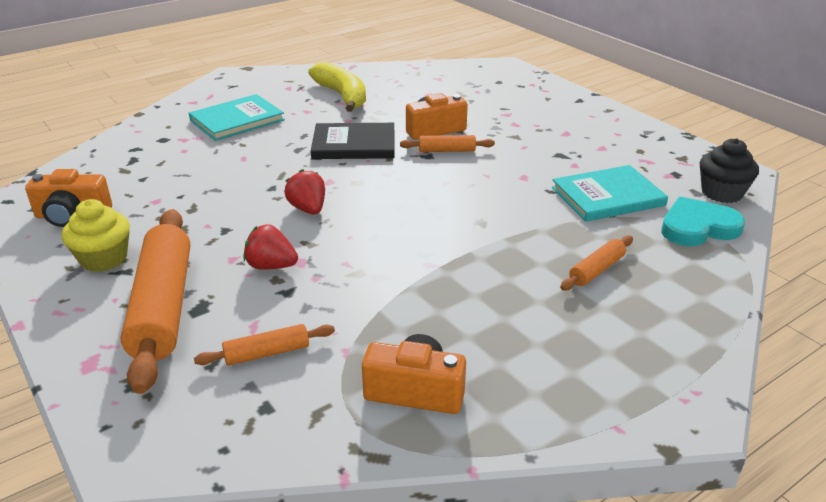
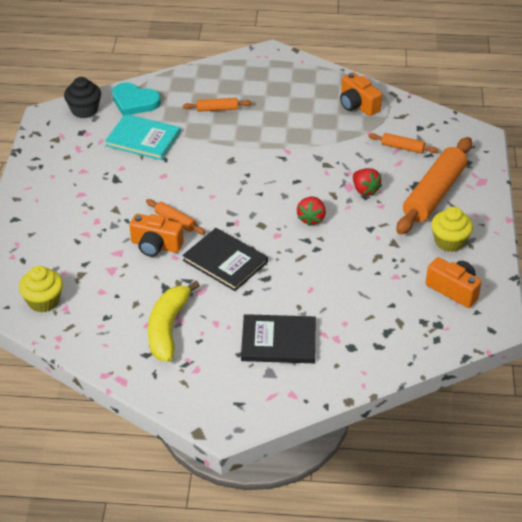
camera: 140 degrees left, 10 degrees up
(237, 120) = (278, 341): turquoise book -> black book
(460, 75) = (43, 301): none -> yellow cupcake

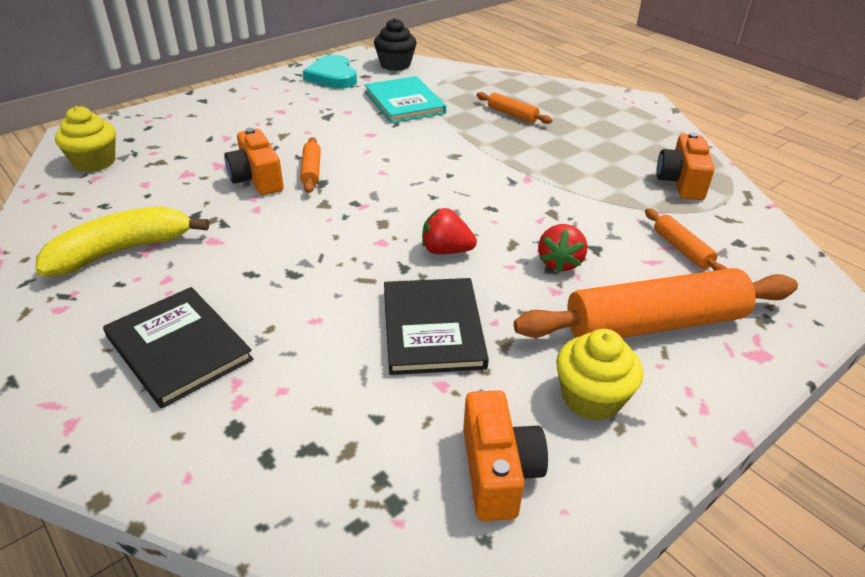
camera: 45 degrees right, 5 degrees down
(134, 102) = (446, 77): turquoise heart -> turquoise heart (332, 76)
(225, 261) = (286, 231): black book -> black book (432, 328)
(311, 218) = (446, 250): red strawberry -> red strawberry turned 45 degrees clockwise

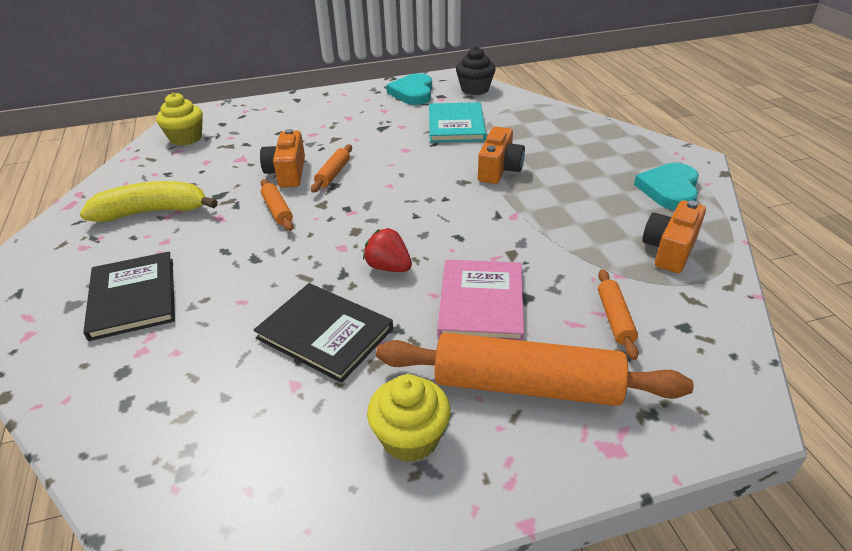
camera: 25 degrees right, 0 degrees up
(432, 328) = (325, 333): black book -> black book turned 75 degrees counterclockwise
(498, 471) = (280, 475): orange camera -> orange camera (499, 169)
(512, 114) = (547, 151): orange rolling pin -> orange rolling pin (277, 210)
(559, 262) = (481, 302): red strawberry -> pink book
(643, 131) = (669, 190): none -> turquoise heart

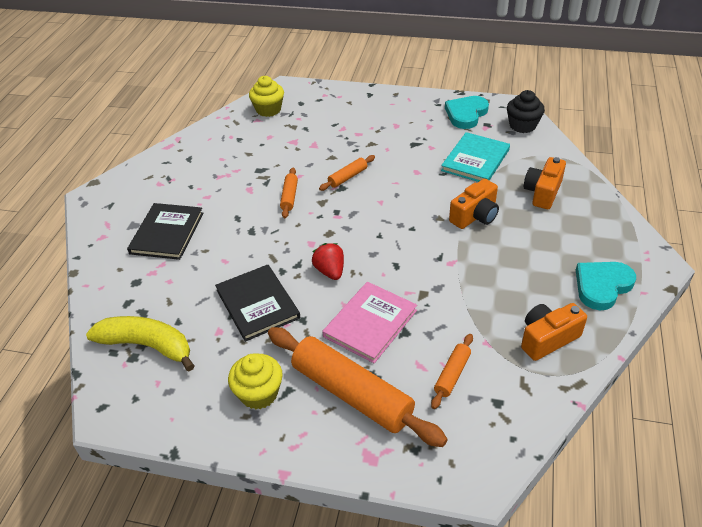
camera: 30 degrees right, 5 degrees up
(152, 212) = (212, 170): yellow banana -> yellow banana (147, 346)
(287, 173) = (317, 165): orange camera -> orange camera (543, 192)

